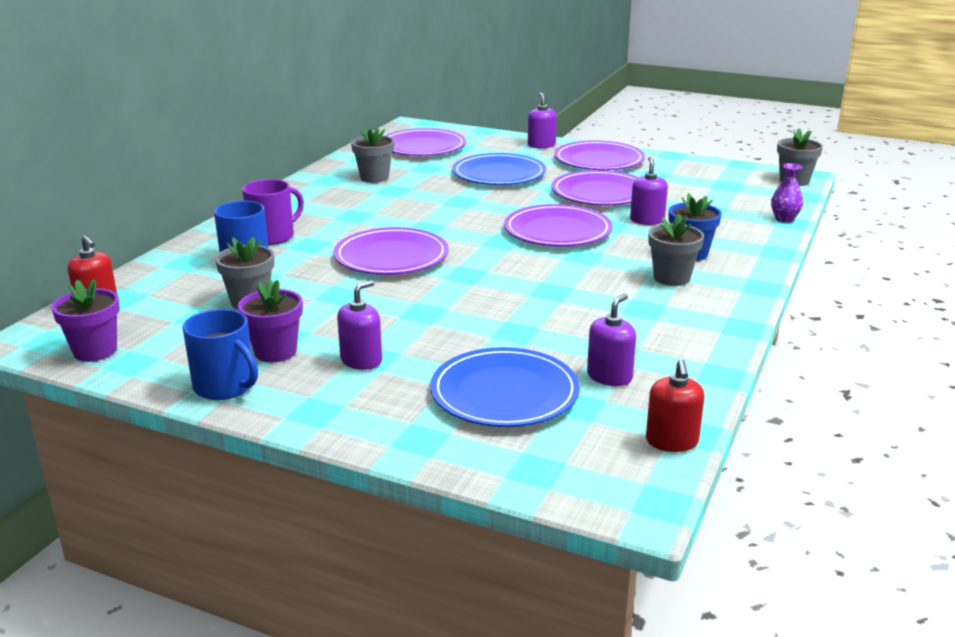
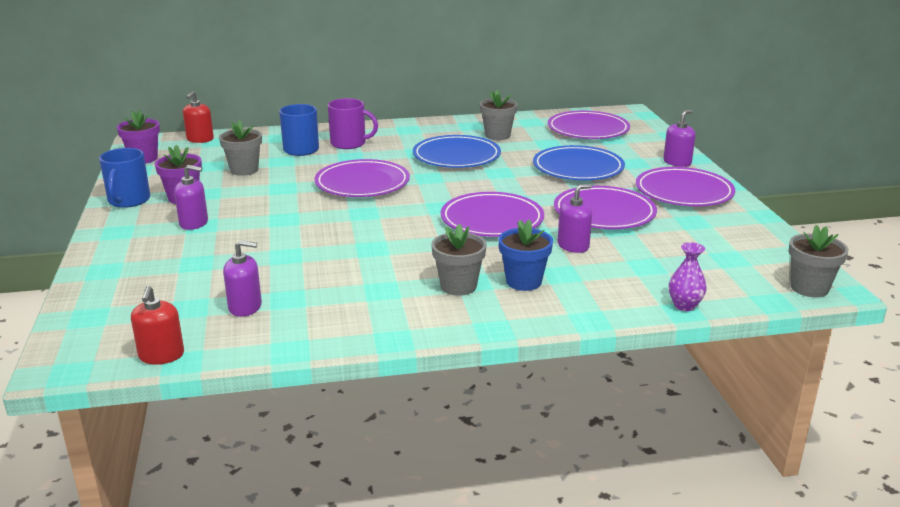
camera: 55 degrees right, 0 degrees up
(504, 393) = (186, 278): blue plate -> blue plate (456, 156)
(672, 441) = (161, 355): red soap dispenser -> red soap dispenser turned 60 degrees counterclockwise

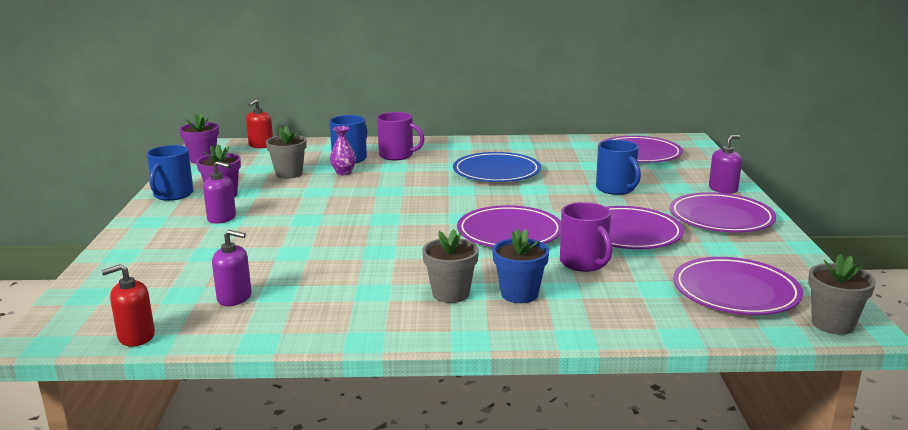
camera: 10 degrees right, 5 degrees down
(161, 355) = (136, 336): red soap dispenser -> red soap dispenser turned 60 degrees clockwise
(362, 183) = (395, 191): purple plate -> purple plate (735, 291)
(497, 135) = (545, 155): grey flower pot -> none
(573, 246) = (584, 263): purple soap dispenser -> purple mug
(578, 168) = (616, 189): blue plate -> blue mug
(684, 306) = (684, 331): purple vase -> purple vase (344, 173)

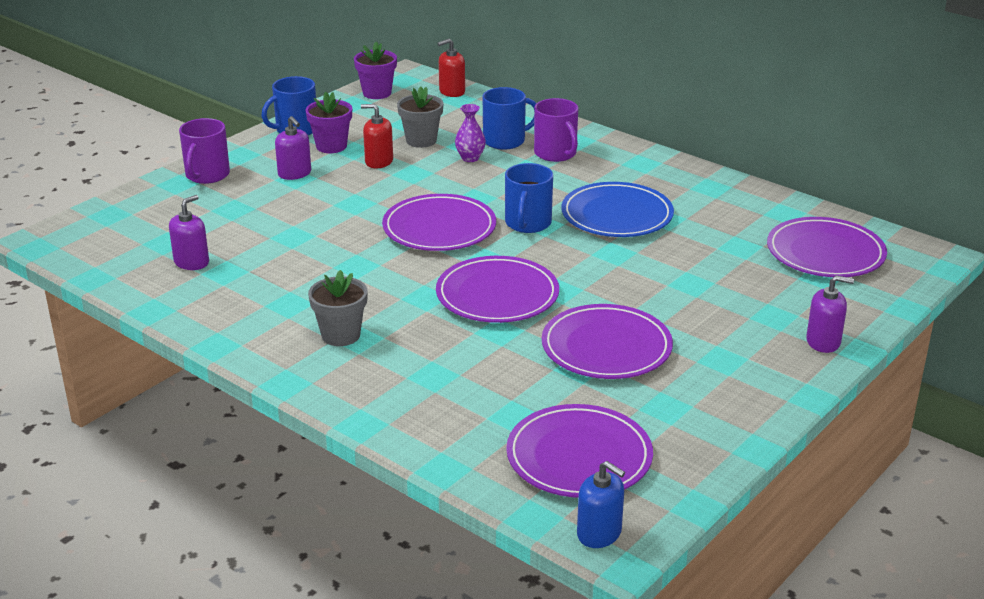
camera: 40 degrees right, 10 degrees up
(136, 336) = (90, 267): red soap dispenser -> red soap dispenser (379, 161)
(234, 297) = (191, 262): purple soap dispenser -> purple soap dispenser turned 105 degrees counterclockwise
(519, 294) = (391, 363): blue flower pot -> none
(584, 263) = (502, 359): purple mug -> purple mug (207, 175)
(616, 189) = (700, 289): blue mug -> blue mug (527, 223)
(721, 218) = (741, 375): purple plate -> purple plate (439, 228)
(832, 324) = (599, 533): grey flower pot -> blue soap dispenser

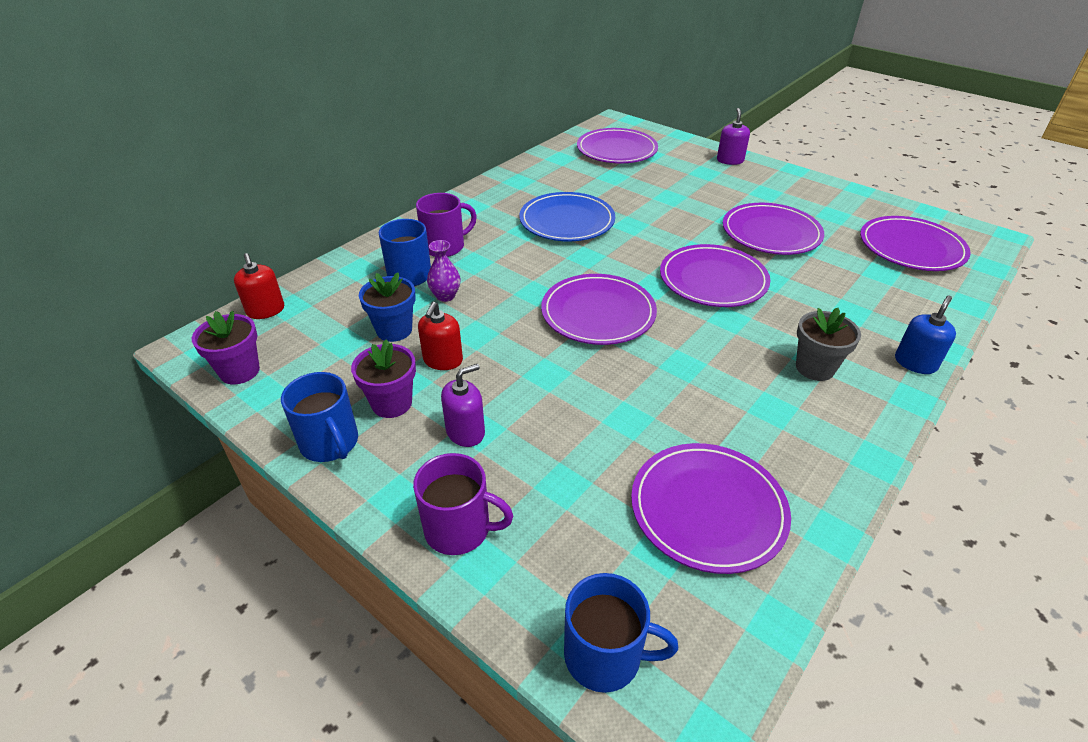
camera: 90 degrees left, 10 degrees up
(191, 262) = (708, 509): purple soap dispenser -> purple plate
(421, 140) = (394, 330): grey flower pot -> blue flower pot
(527, 223) = (584, 263): blue mug -> blue mug (604, 655)
(599, 533) = (985, 243): blue soap dispenser -> blue soap dispenser (915, 363)

